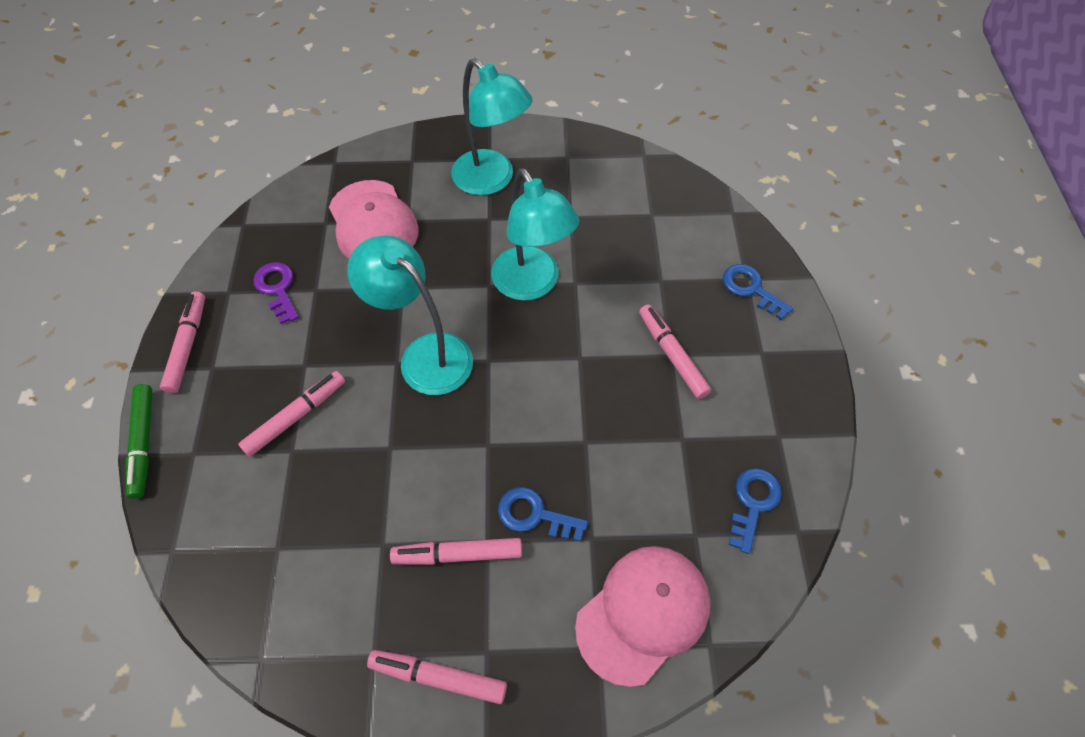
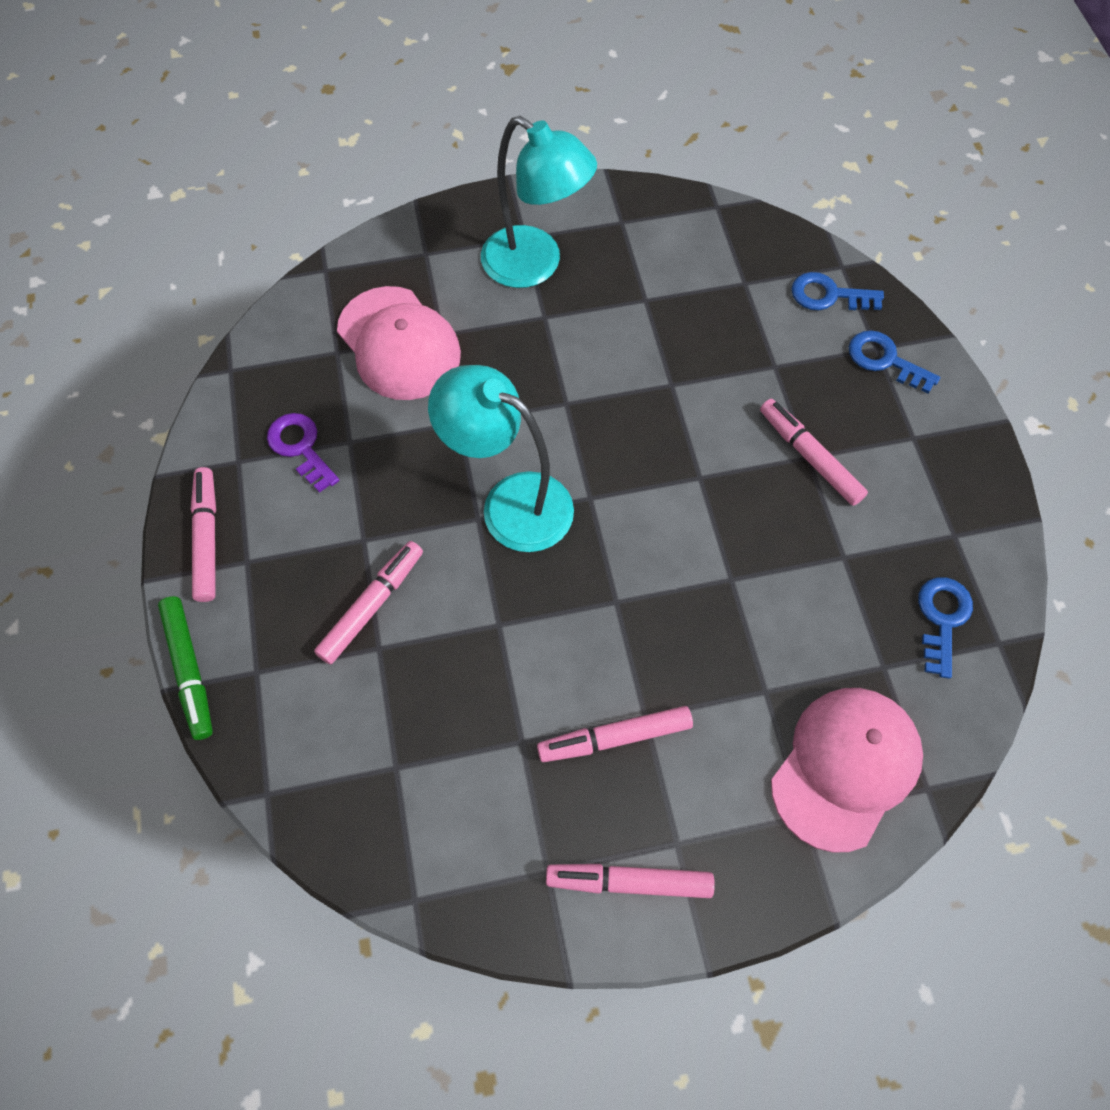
camera: 10 degrees left, 5 degrees up
(532, 284) = (619, 394): turquoise lamp -> none
(534, 515) = (693, 675): blue key -> blue key (828, 295)

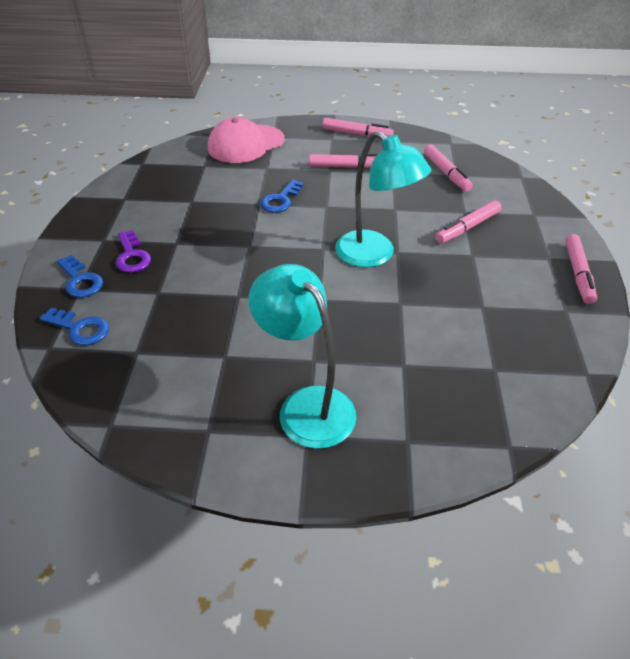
camera: 165 degrees left, 20 degrees down
(189, 670) = (573, 221): green marker -> none
(300, 447) = (519, 310): purple key -> purple key (132, 256)
(399, 344) = (441, 365): pink cap -> none
(809, 456) = (174, 243): pink marker -> pink marker (446, 173)
(942, 619) = (161, 174): blue key -> blue key (280, 200)

